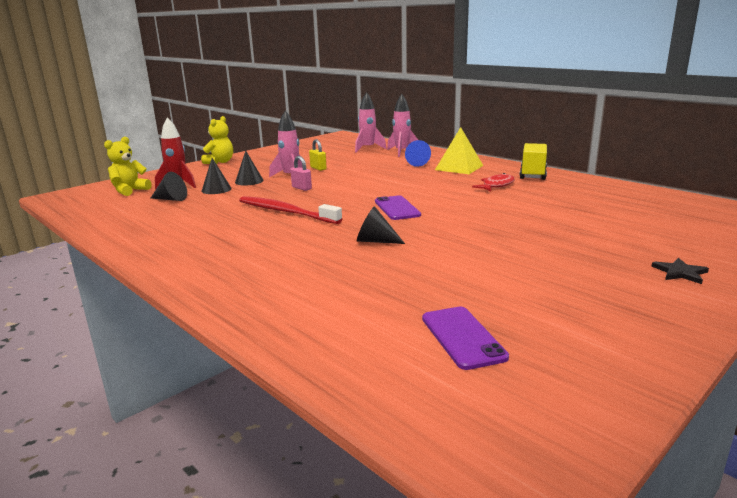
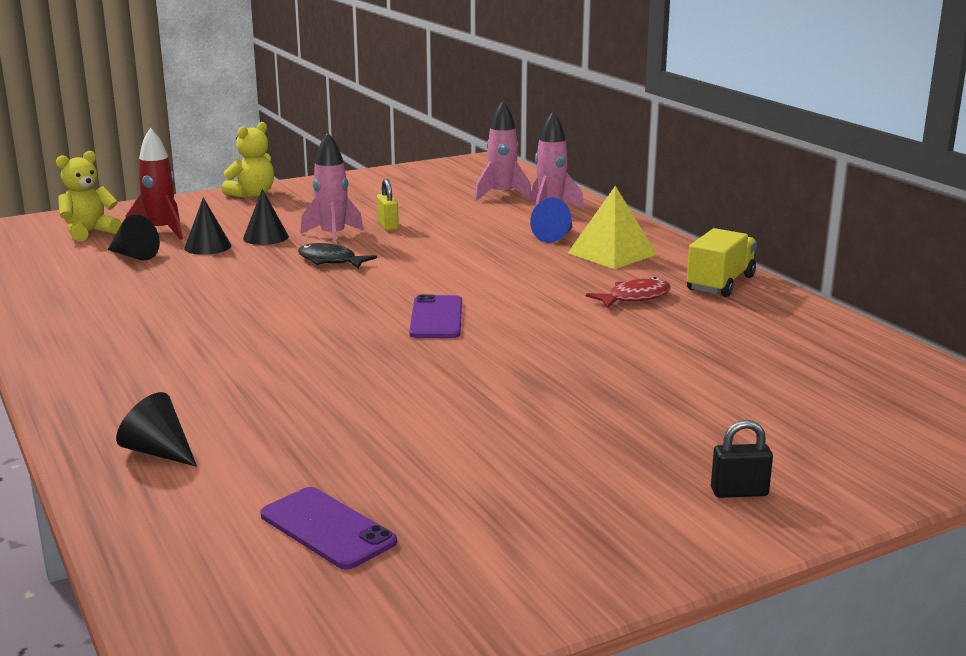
camera: 15 degrees right, 0 degrees up
(286, 212) = (272, 301): red toothbrush -> none
(301, 188) = (330, 261): pink padlock -> black fish
(375, 241) = (352, 369): black cone -> black cone (158, 452)
(462, 337) = (327, 528): purple phone -> purple phone turned 45 degrees counterclockwise
(680, 272) = (739, 492): black star -> black padlock

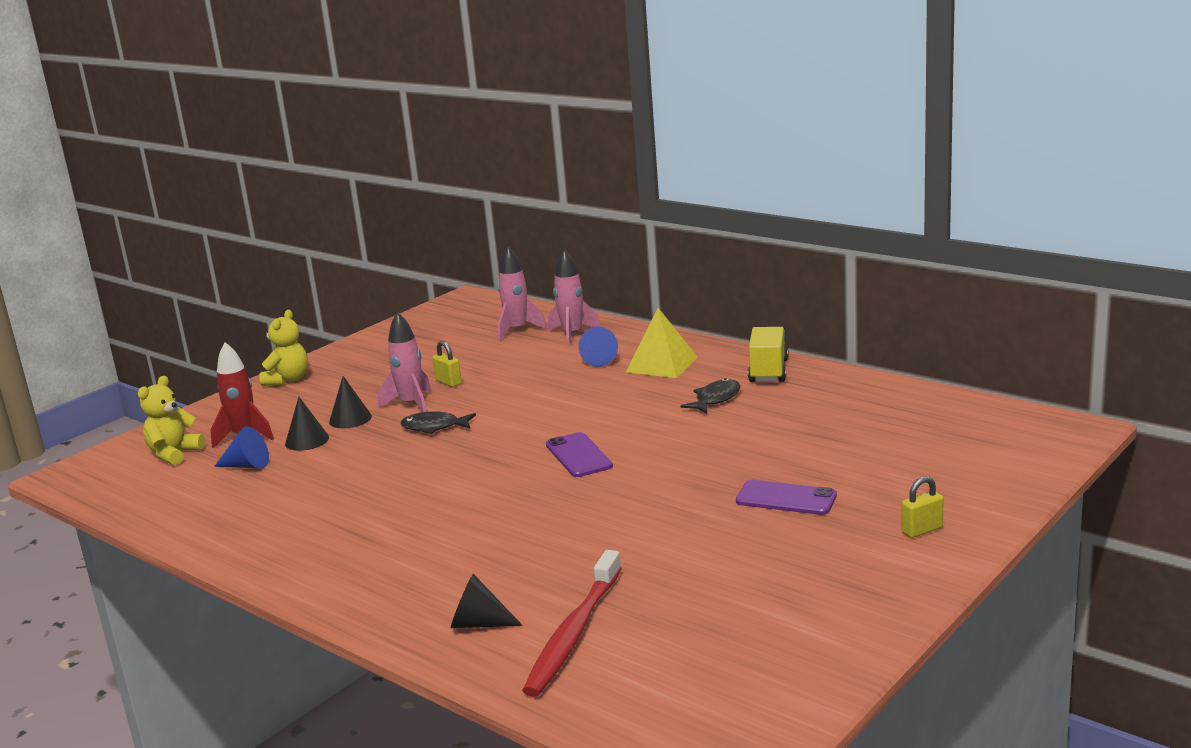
camera: 20 degrees left, 0 degrees up
(134, 255) = (247, 466): black cone -> blue cone
(236, 490) = (573, 633): none -> red toothbrush
(327, 528) = (671, 639): purple phone -> purple phone (786, 498)
(634, 298) = (715, 399): red fish -> black fish
(739, 492) = (922, 530): black padlock -> yellow padlock

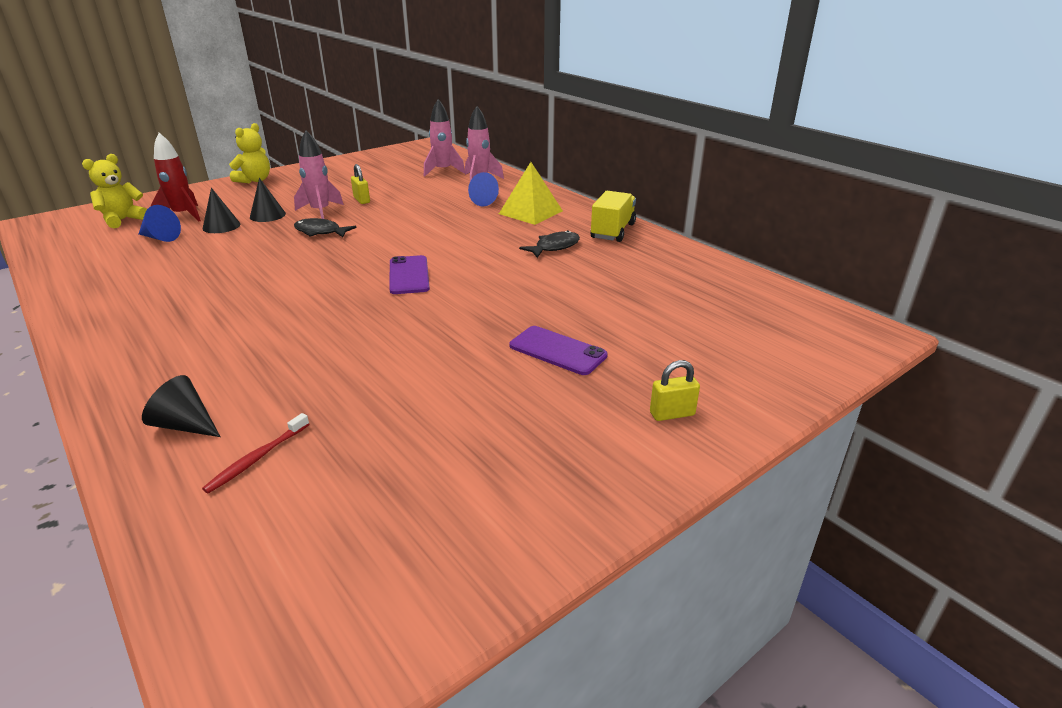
camera: 10 degrees right, 10 degrees up
(573, 633) = (257, 458): red toothbrush -> red toothbrush, size x0.51

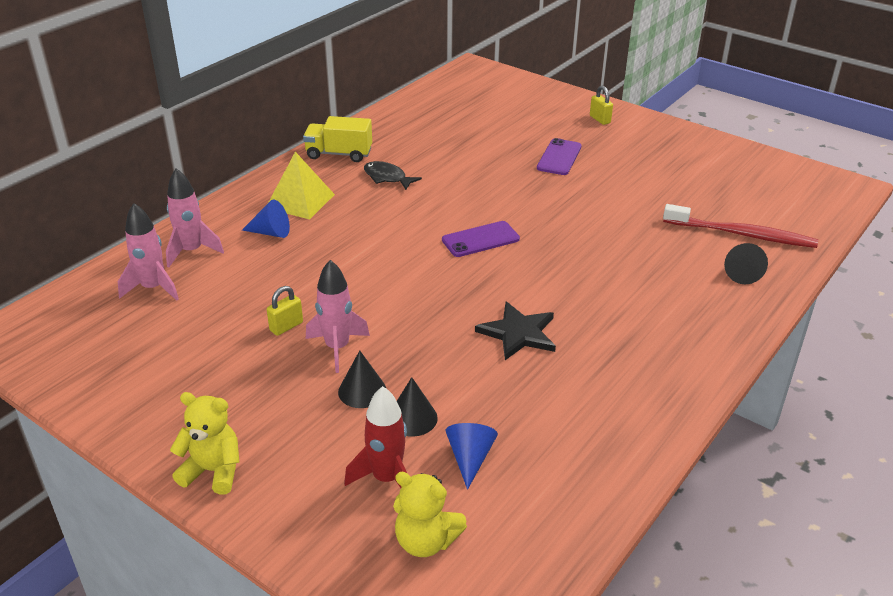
camera: 105 degrees left, 5 degrees up
(257, 271) = (518, 333): none -> black star
(257, 458) = (742, 234): red toothbrush -> red toothbrush, size x1.98
(320, 232) = (401, 325): black fish -> none

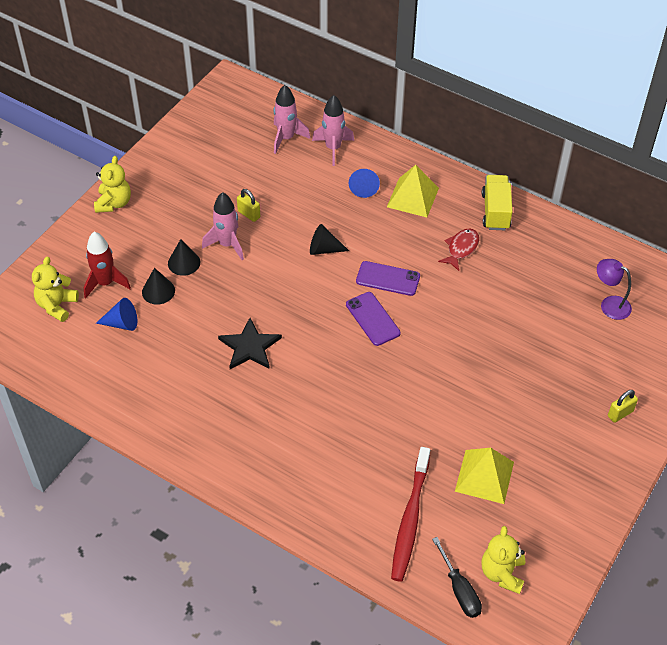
camera: 85 degrees right, 15 degrees up
(387, 178) = (461, 249): black fish -> red fish
(474, 110) = (609, 304): none -> purple lamp
(559, 157) = (527, 376): purple phone -> purple phone (388, 279)
(681, 190) = (484, 476): none -> yellow pyramid
(741, 273) = (345, 509): black cone -> black cone (324, 249)
(784, 190) = (502, 573): none -> yellow teddy bear
(810, 213) = (459, 589): none -> black screwdriver

